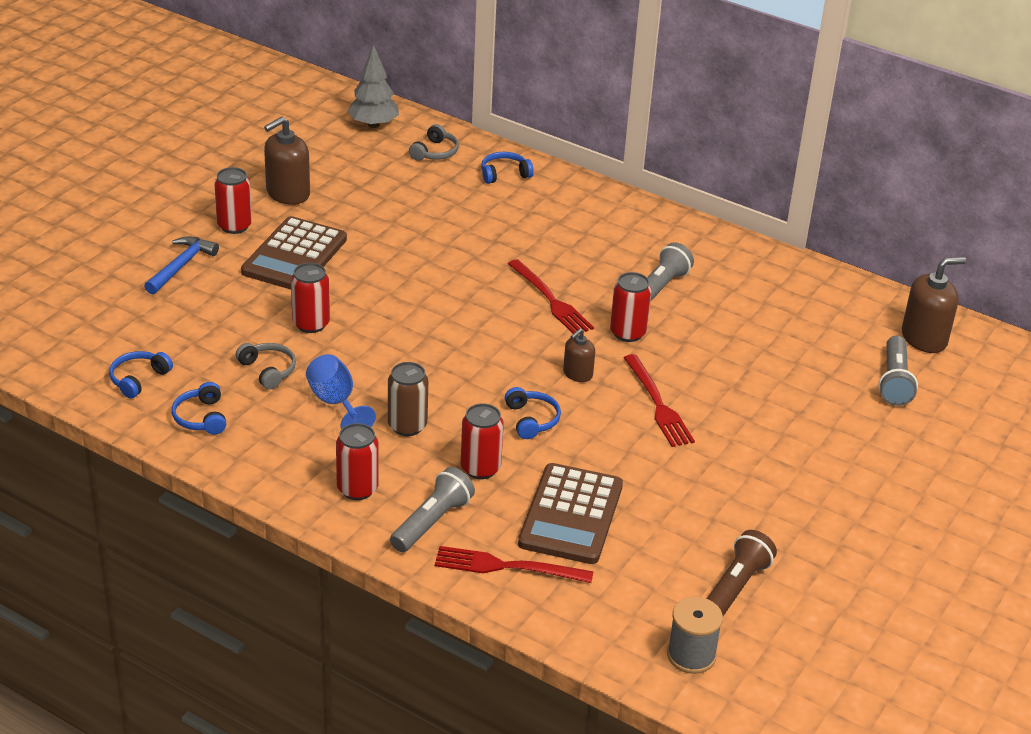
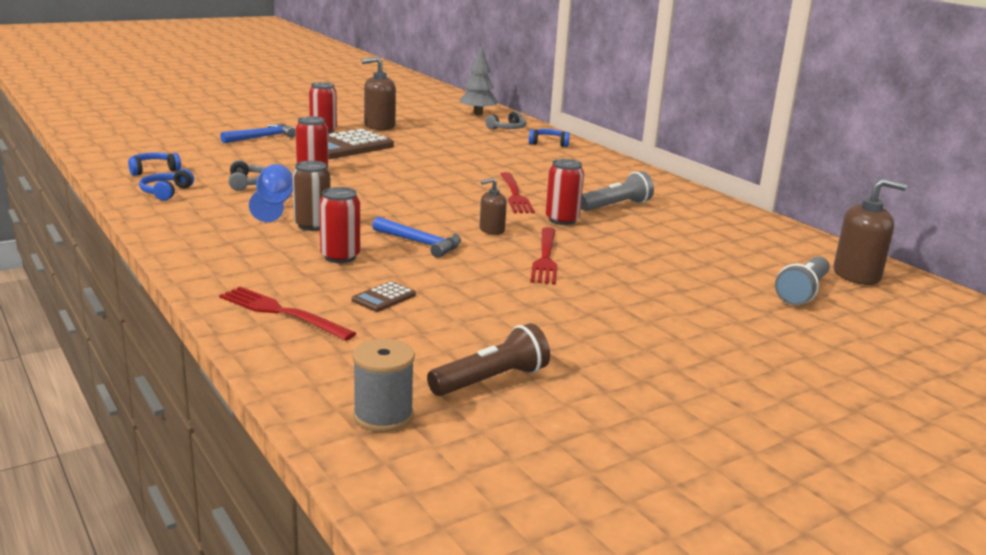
camera: 25 degrees right, 15 degrees down
(357, 489) = (223, 245): red can -> none
(432, 522) = (255, 274): grey flashlight -> none
(531, 420) = (420, 243): blue headphones -> blue hammer
(571, 515) = (383, 298): brown calculator -> brown calculator, size x0.44

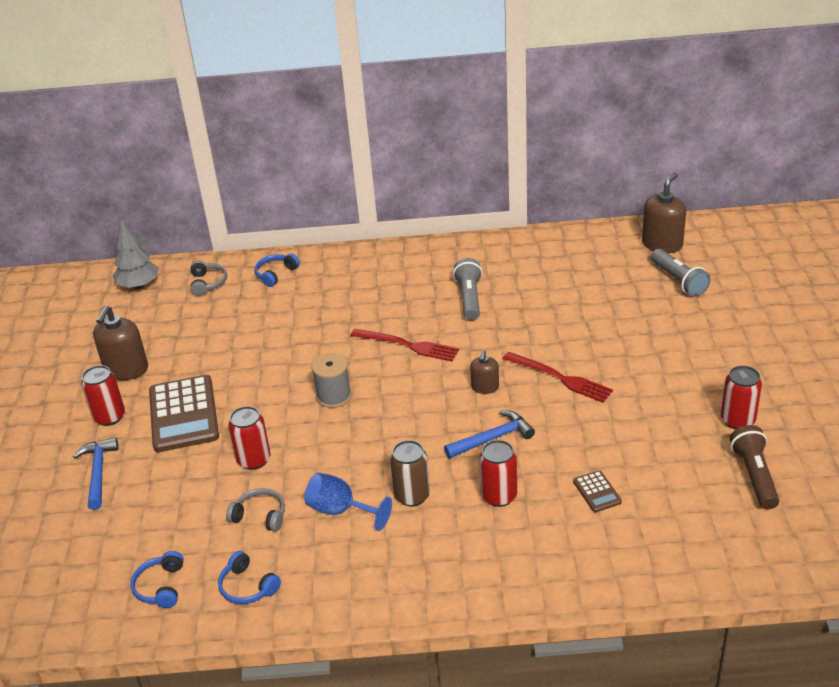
camera: 55 degrees left, 15 degrees up
(282, 313) = (600, 558): red fork -> none
(383, 416) = (786, 543): grey spool -> grey spool (334, 396)
(562, 220) = (484, 340): red can -> red can (737, 420)

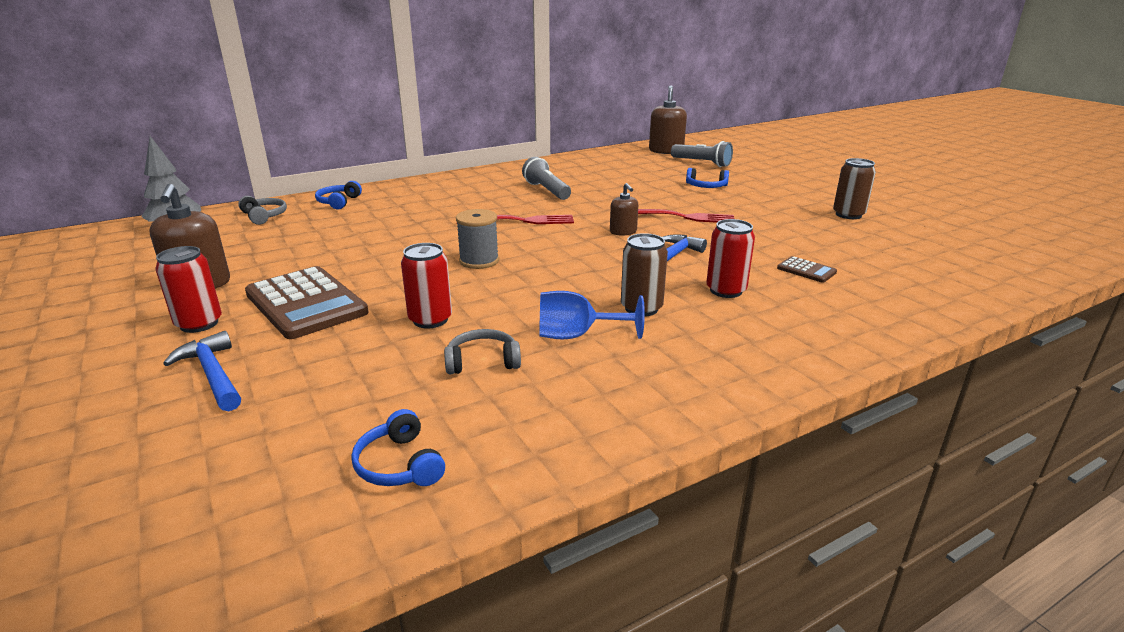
camera: 30 degrees left, 10 degrees down
(247, 587) = (530, 429): blue headphones -> blue headphones (706, 186)
(737, 420) = (848, 215): red can -> brown can
(754, 476) = (908, 238): brown flashlight -> none

